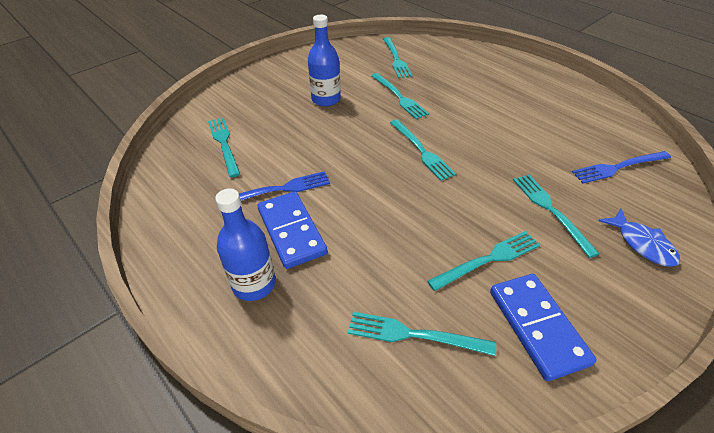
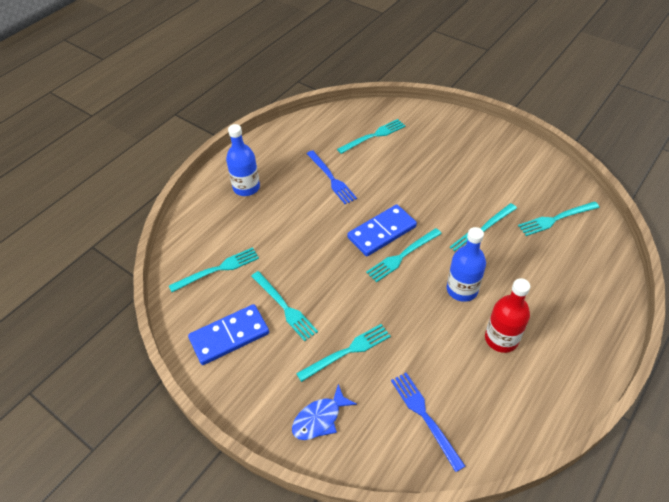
camera: 80 degrees right, 5 degrees up
(291, 231) = (292, 194): blue domino -> blue domino (382, 232)
(326, 99) = (456, 180): blue bottle -> blue bottle (462, 289)
(414, 334) = (218, 269): turquoise fork -> turquoise fork turned 60 degrees clockwise
(526, 110) = (501, 339): none -> red bottle

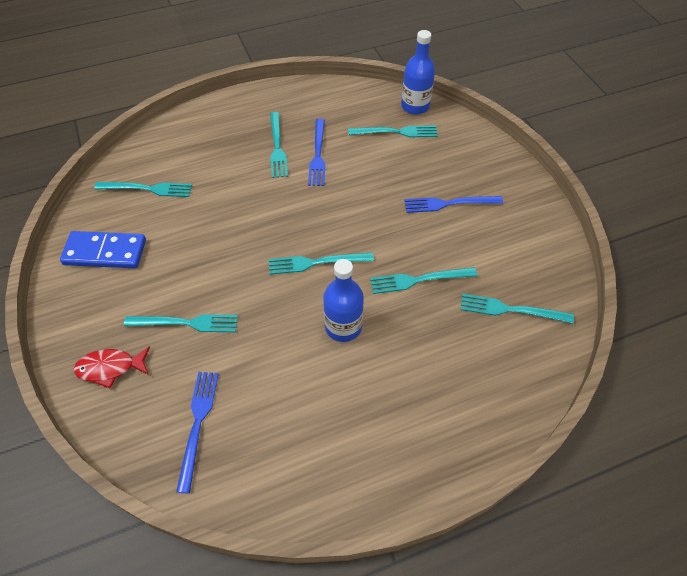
camera: 30 degrees right, 5 degrees up
(246, 187) = (235, 127): blue bottle -> blue bottle (415, 106)
(284, 307) = (170, 252): turquoise fork -> turquoise fork (277, 147)
(320, 418) = (110, 368): blue fish -> red fish
(382, 232) = (318, 230): blue domino -> none
(455, 169) = (449, 203): none -> blue fork
(501, 339) = (336, 397): red bottle -> none

